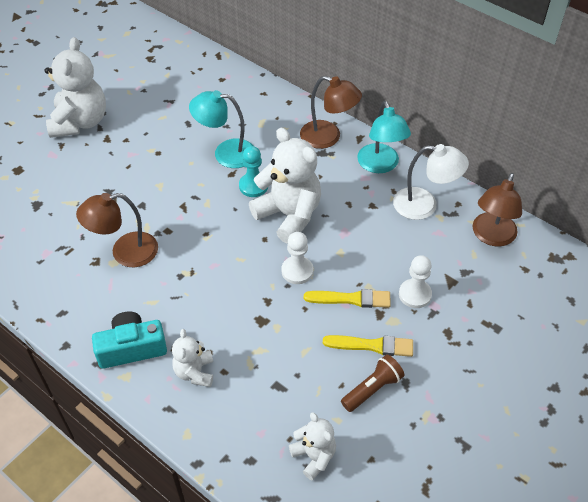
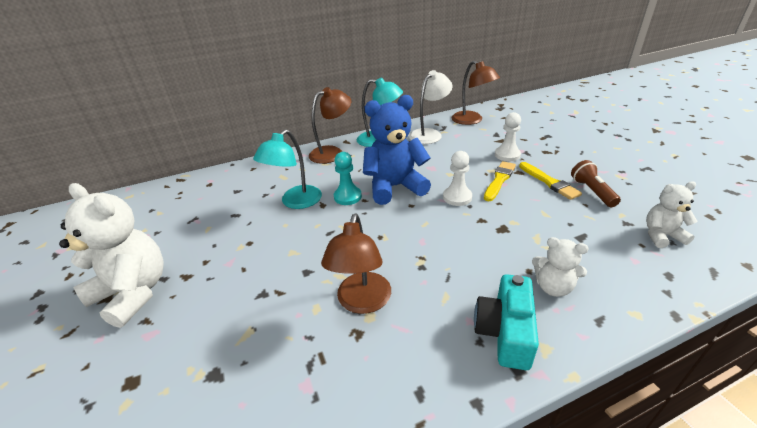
camera: 60 degrees left, 15 degrees down
(289, 215) = (395, 187): white teddy bear -> blue teddy bear
(372, 345) = (549, 182): yellow brush -> yellow brush turned 120 degrees clockwise

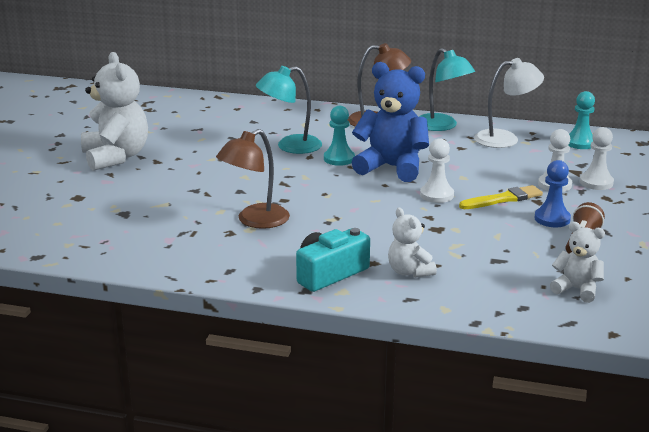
camera: 35 degrees right, 10 degrees down
(472, 120) = (580, 143): brown lamp -> turquoise pawn
(524, 143) = (596, 182): none -> white pawn
(549, 182) = (552, 219): yellow brush -> blue pawn

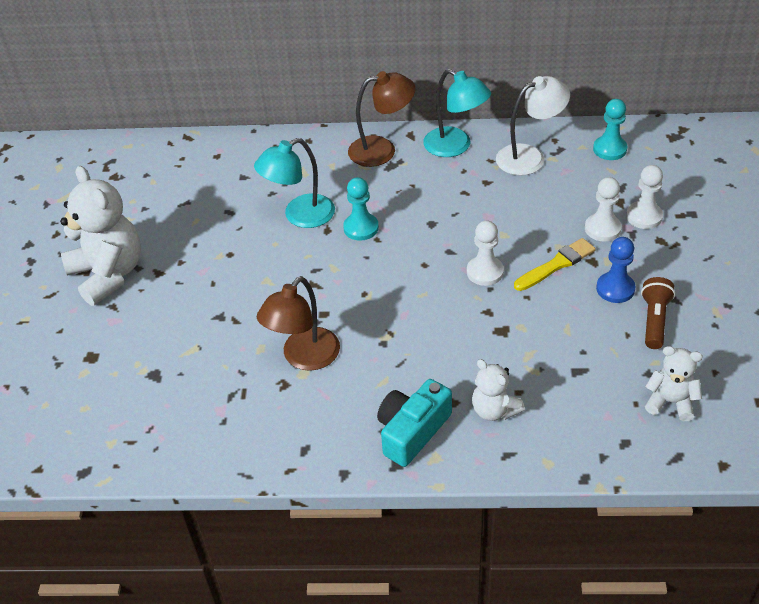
camera: 10 degrees left, 20 degrees up
(392, 167) = (423, 232): blue teddy bear -> none

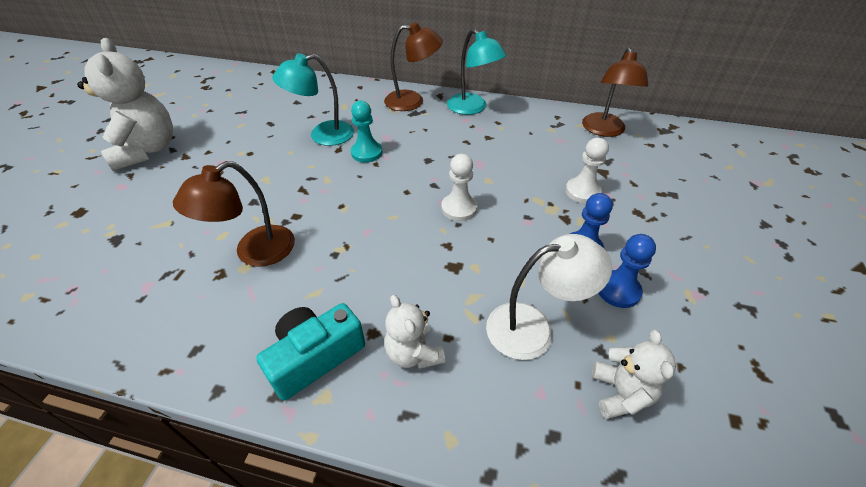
camera: 10 degrees right, 0 degrees up
(529, 156) = (531, 125): white lamp -> white lamp (533, 327)
(556, 265) = (529, 215): yellow brush -> none
(609, 149) = (604, 130): turquoise pawn -> brown lamp
(644, 216) = (625, 188): white pawn -> none
(654, 320) = (618, 290): brown flashlight -> blue pawn
(670, 402) = (620, 393): white teddy bear -> white teddy bear turned 60 degrees clockwise

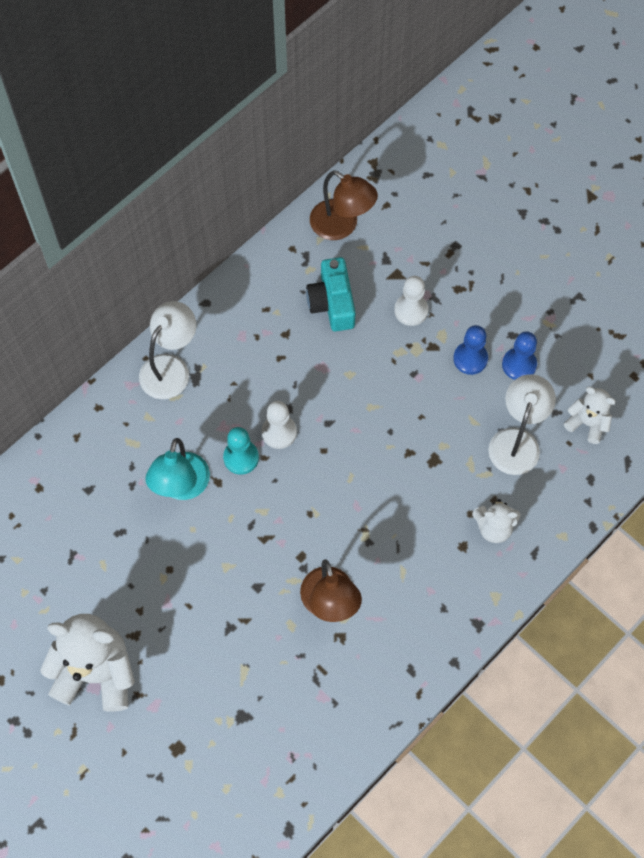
camera: 60 degrees left, 20 degrees up
(315, 357) = (461, 591): turquoise camera -> turquoise camera (332, 303)
(412, 101) = (170, 368): brown lamp -> white lamp
(459, 208) = (372, 420): white pawn -> white pawn (279, 432)
(472, 108) = (224, 317): turquoise lamp -> none

